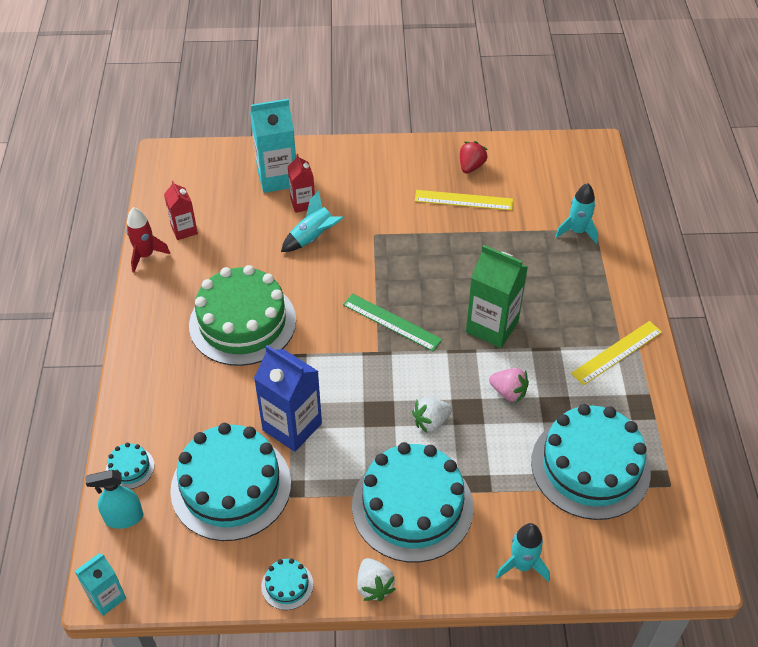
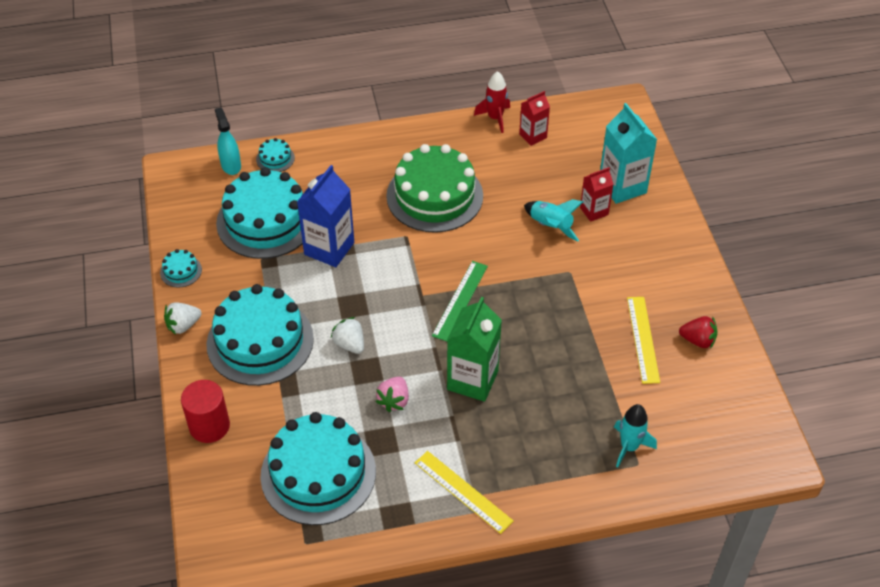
camera: 80 degrees right, 0 degrees up
(107, 597) = (165, 171): turquoise carton -> none
(522, 565) = (209, 426): turquoise rocket -> red cylinder

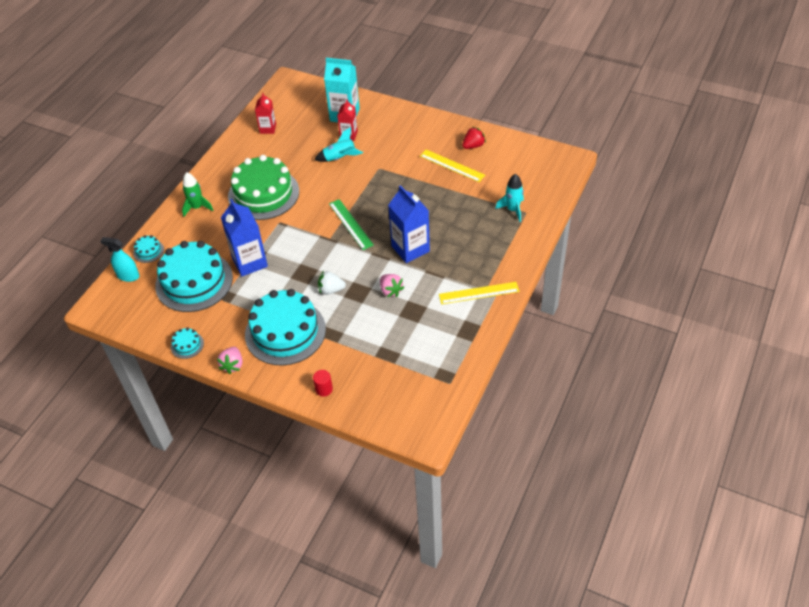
camera: 50 degrees left, 0 degrees up
(183, 325) = (233, 365): white strawberry -> pink strawberry
(209, 426) = (324, 389): red cylinder -> red cylinder, size x0.56
(318, 473) = (408, 352): turquoise cake -> none
(366, 156) = (197, 207): none -> green rocket
(472, 380) = (410, 249): green carton -> blue carton
(495, 118) = (236, 136): red rocket -> none

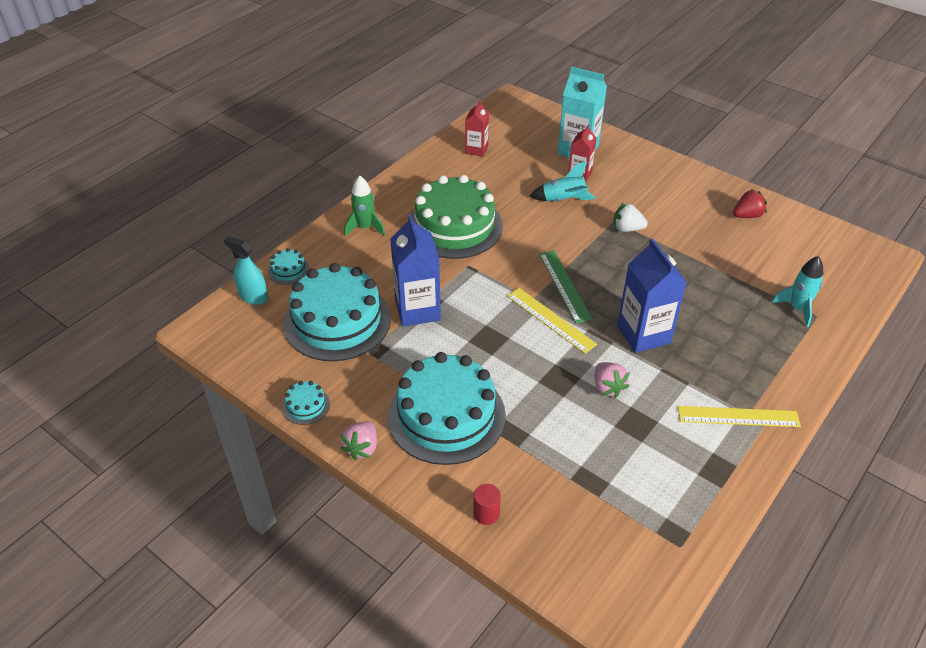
camera: 10 degrees right, 5 degrees down
(331, 290) = (522, 369): white strawberry -> white strawberry (627, 229)
(452, 165) = (715, 235): yellow ruler -> yellow ruler (550, 320)

